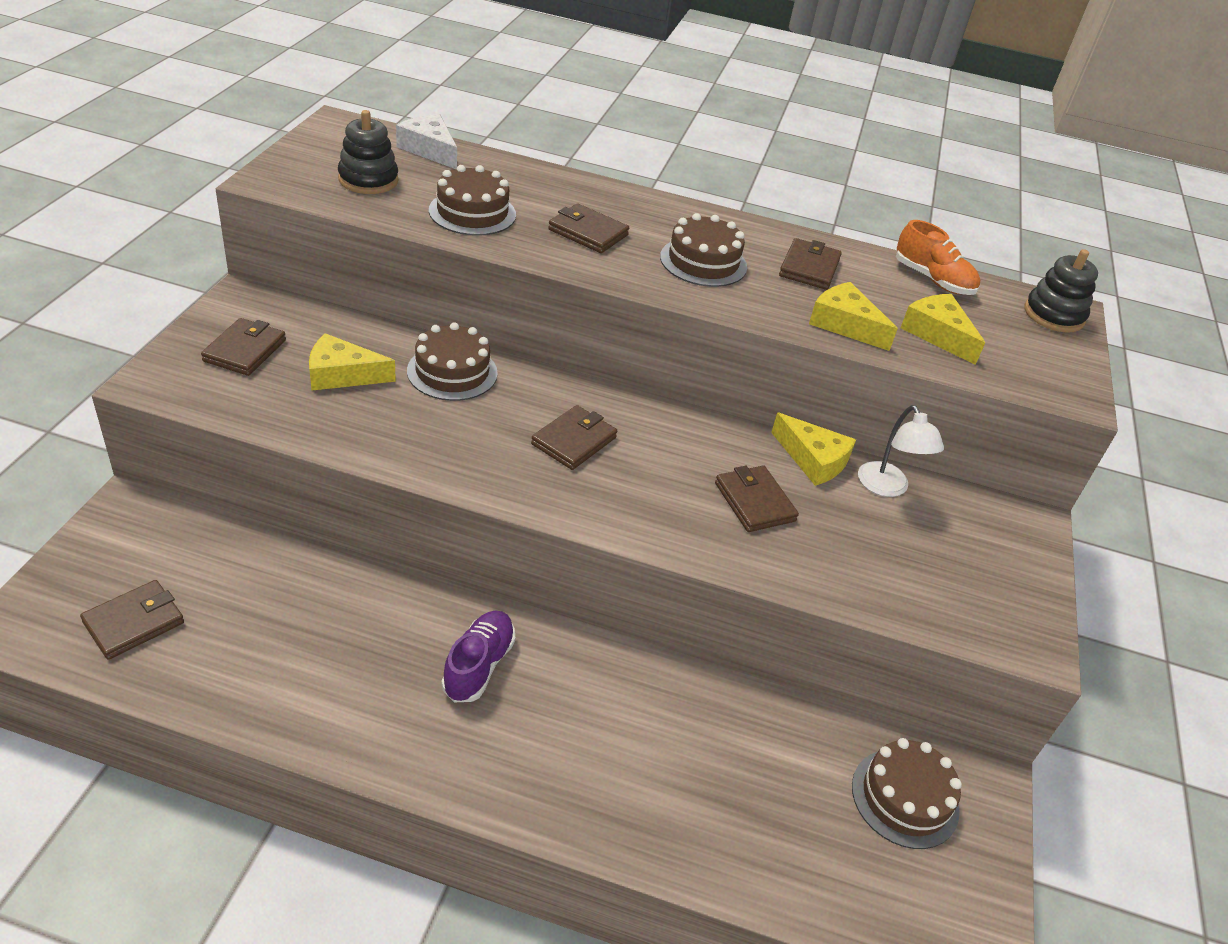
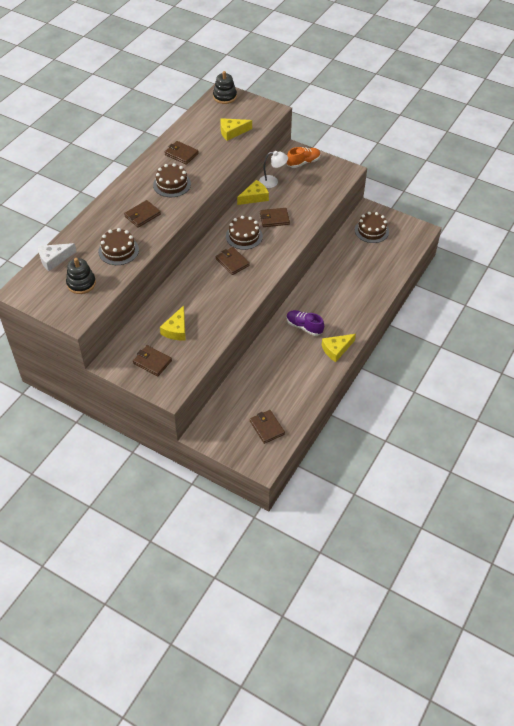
camera: 70 degrees left, 10 degrees up
(452, 372) = (181, 294): brown cake -> brown cake (244, 236)
(844, 325) = (222, 155): yellow cheese -> yellow cheese (336, 349)
(932, 280) = (196, 121): orange shoe -> orange shoe (303, 162)

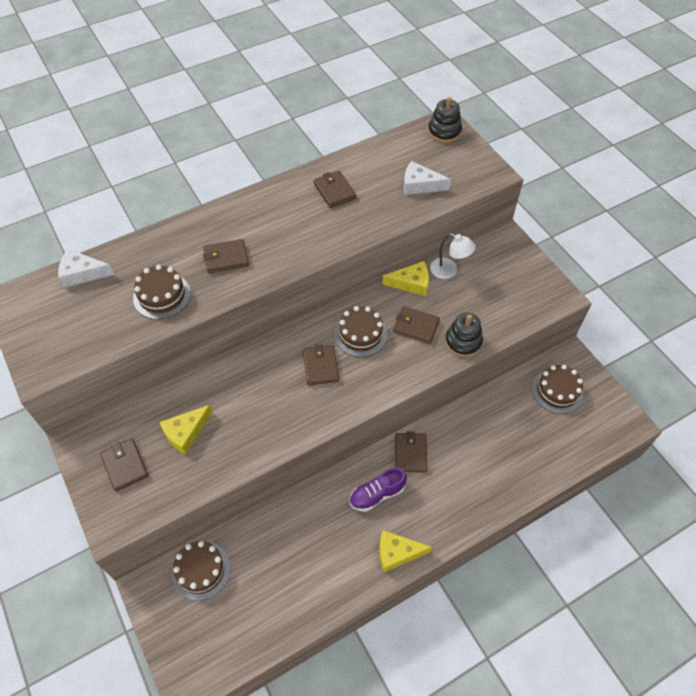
camera: 30 degrees right, 5 degrees up
(81, 283) = (85, 323): black stacking toy -> black stacking toy (463, 342)
(172, 184) = (292, 229): brown cake -> brown cake (201, 570)
(232, 132) = (420, 185): yellow cheese -> white cheese
(267, 428) = (230, 626): brown wallet -> brown wallet (410, 453)
(303, 162) = (507, 260): orange shoe -> none
(304, 327) = (377, 494): purple shoe -> purple shoe turned 90 degrees counterclockwise

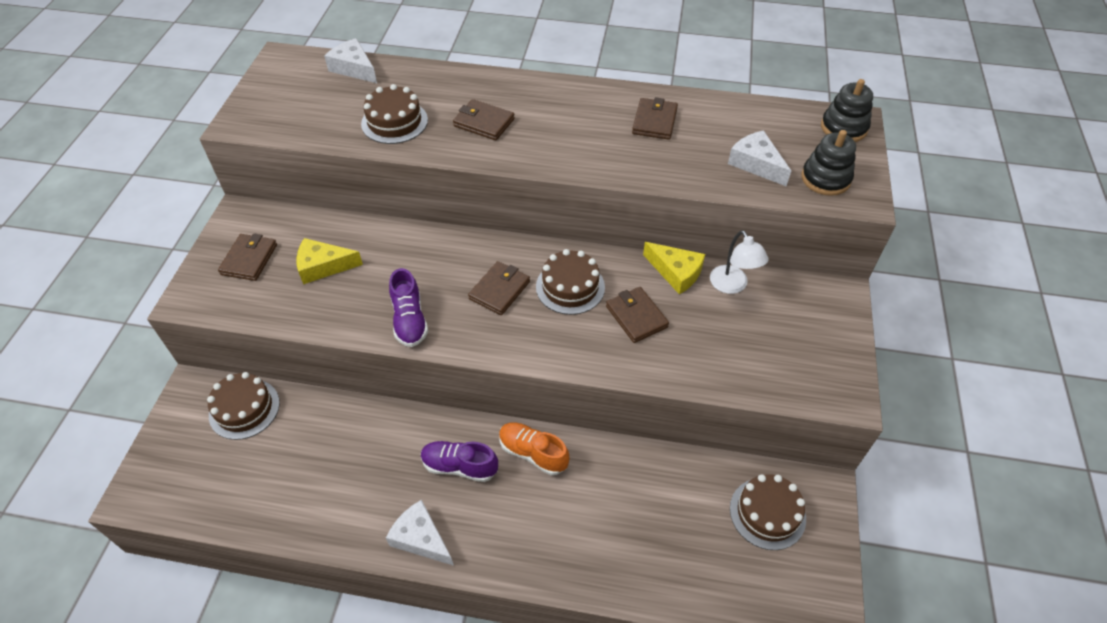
camera: 40 degrees right, 5 degrees down
(284, 425) = (409, 320): none -> purple shoe
(397, 553) = (421, 538): yellow cheese -> white cheese
(410, 453) = (533, 453): brown wallet -> orange shoe
(463, 342) = (673, 366): black stacking toy -> black stacking toy (825, 179)

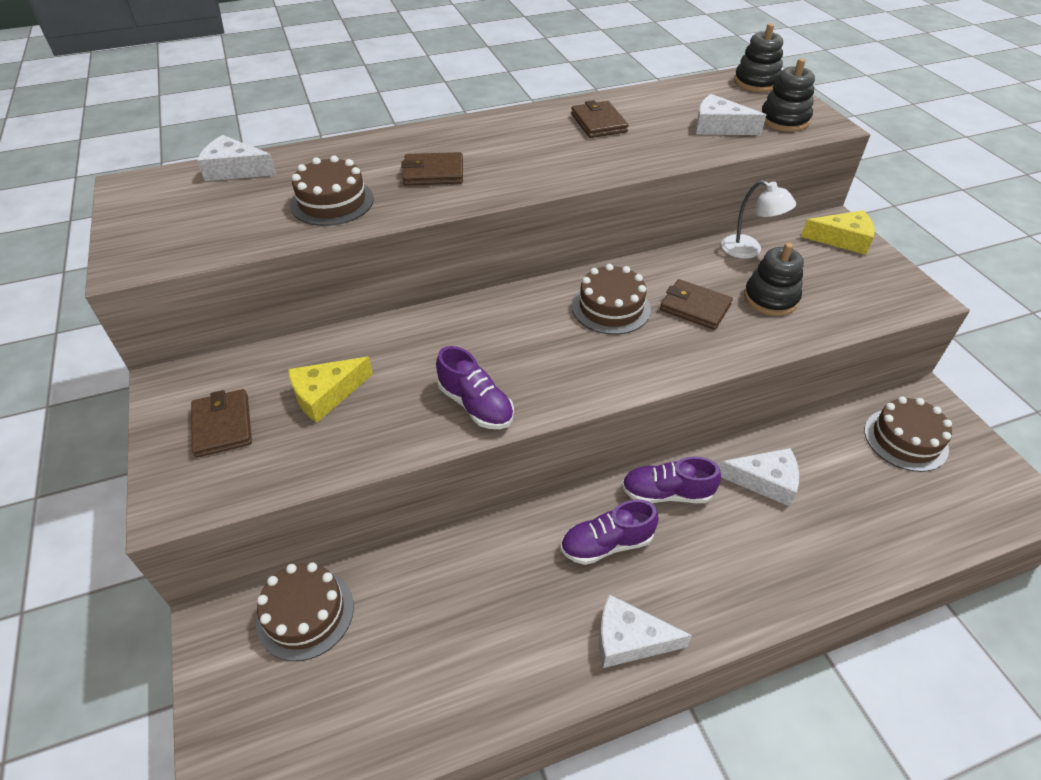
camera: 30 degrees left, 5 degrees down
(499, 290) = (545, 338): brown wallet -> none
(533, 453) = (666, 493): orange shoe -> purple shoe
(616, 484) = (765, 481): none -> white cheese
(676, 272) = (692, 258): yellow cheese -> yellow cheese (842, 239)
(707, 337) = (770, 298): none -> black stacking toy

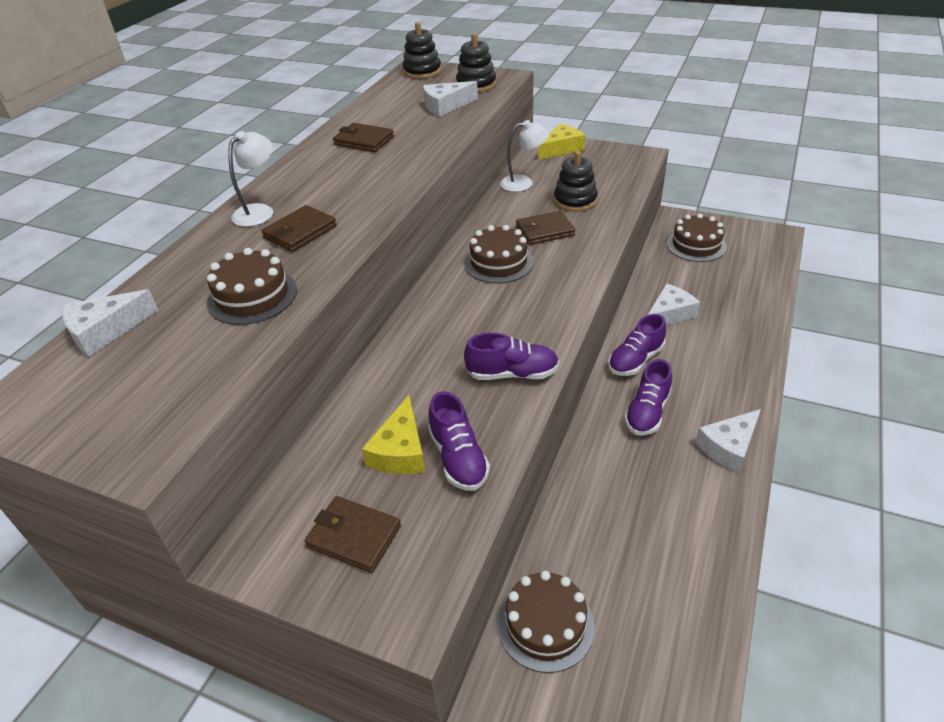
camera: 45 degrees left, 5 degrees down
(347, 433) = (458, 458): none -> purple shoe
(437, 140) = (259, 211): none -> white lamp

